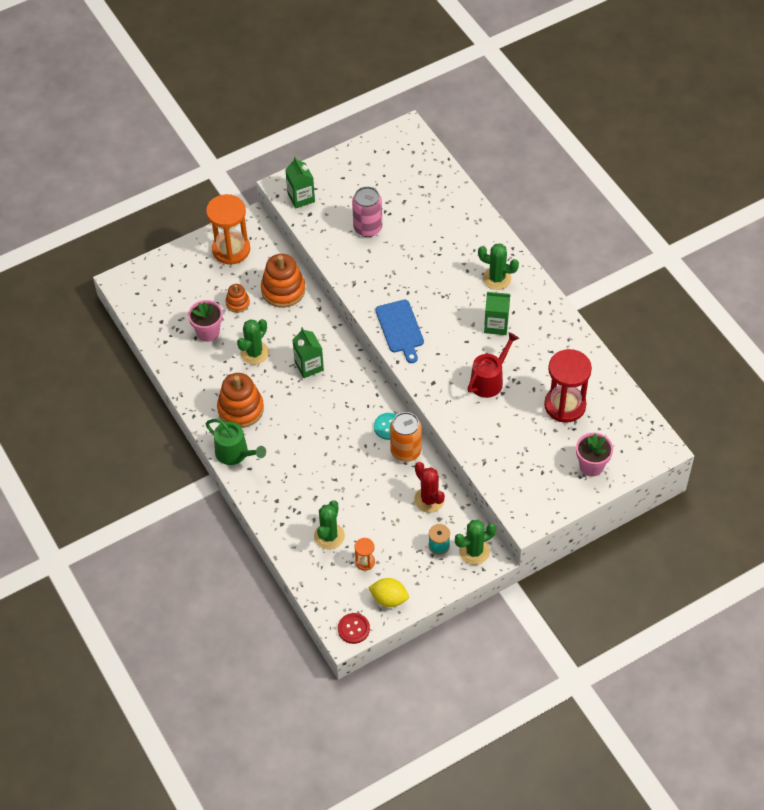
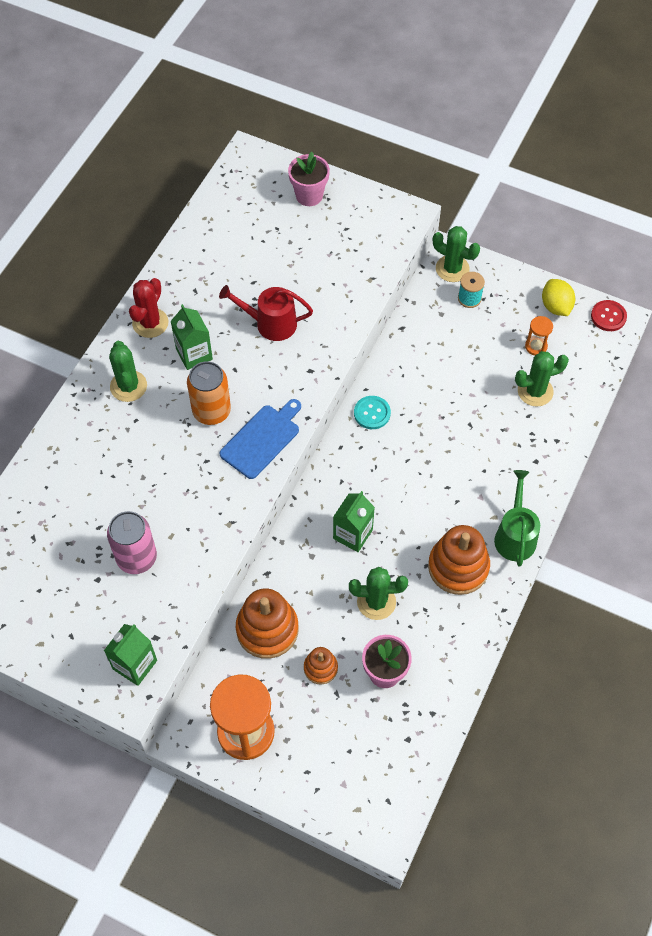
camera: 125 degrees left, 5 degrees up
(406, 451) = (389, 382): orange can -> orange can (211, 411)
(429, 499) = (427, 332): red cactus -> red cactus (150, 323)
(565, 405) = (254, 247): red hourglass -> none

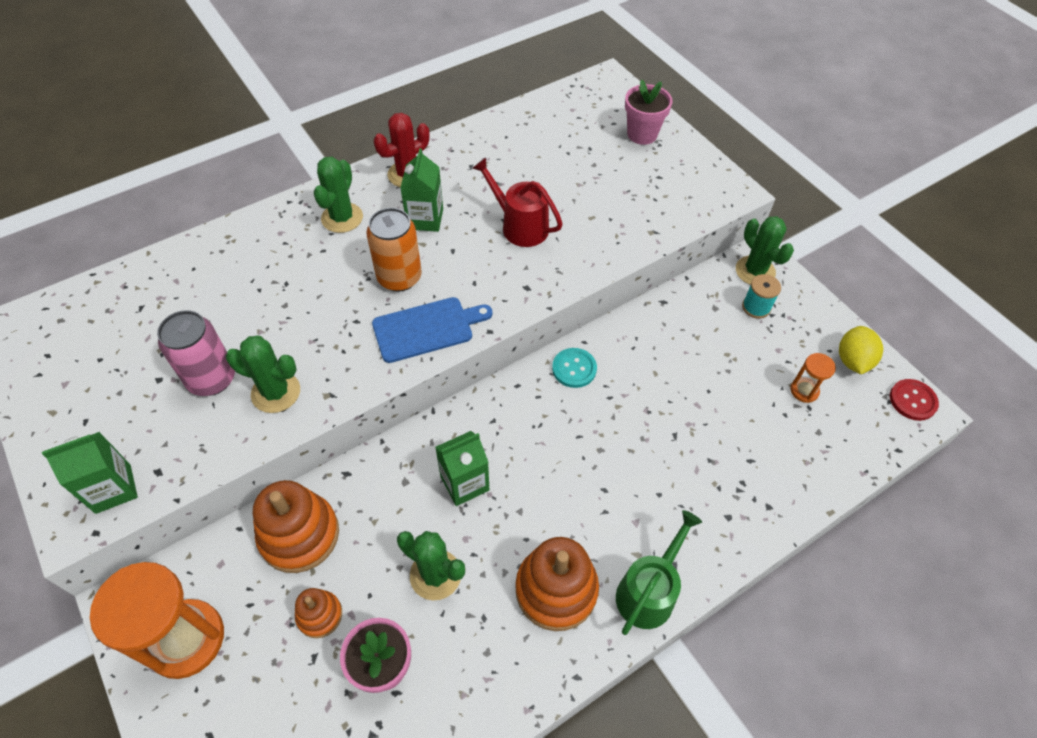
camera: 30 degrees right, 5 degrees down
(535, 391) = (774, 438): green cactus -> green cactus (276, 392)

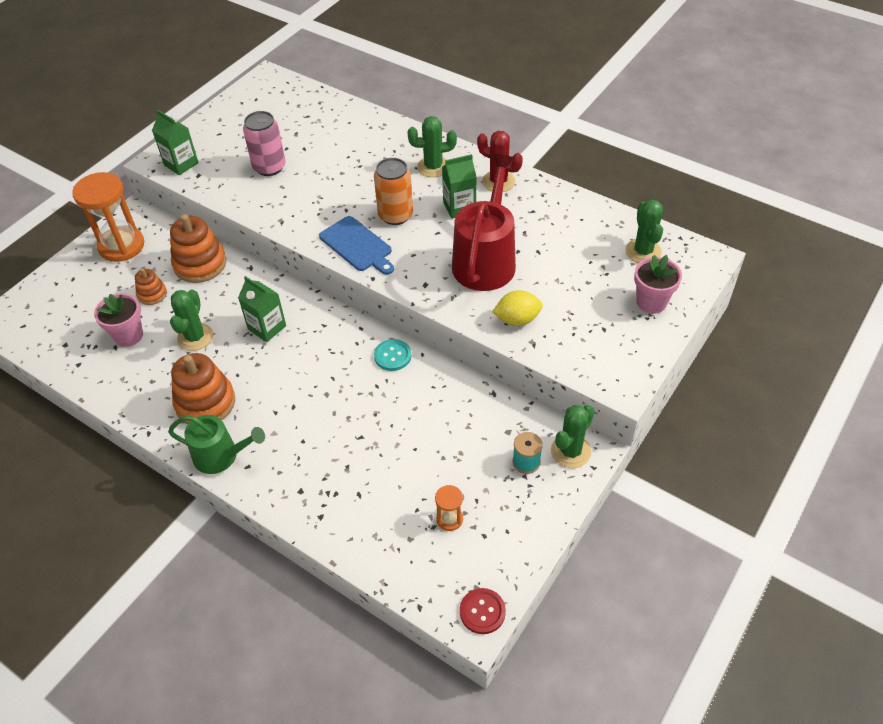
camera: 70 degrees right, 5 degrees down
(276, 392) = (272, 197): green cactus -> green cactus (643, 251)
(520, 226) = (485, 260): red watering can -> red watering can, size x1.60
(852, 360) = (504, 552): yellow lemon -> yellow lemon (517, 319)

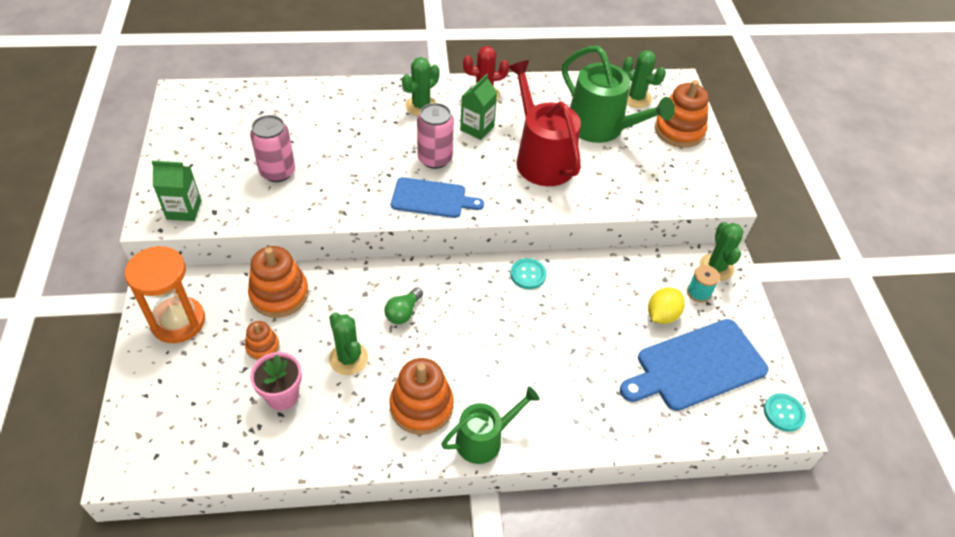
camera: 45 degrees left, 0 degrees up
(267, 327) = (403, 312): green carton -> green light bulb
(395, 215) = (435, 159): orange can -> pink can
(449, 519) = (696, 366): orange hourglass -> blue cutting board
(482, 611) = (783, 413): red button -> turquoise button
(517, 319) = (611, 190): yellow lemon -> yellow lemon (662, 315)
(574, 261) = (601, 127): none -> green watering can
(651, 302) = (679, 131): pink flower pot -> orange stacking toy

